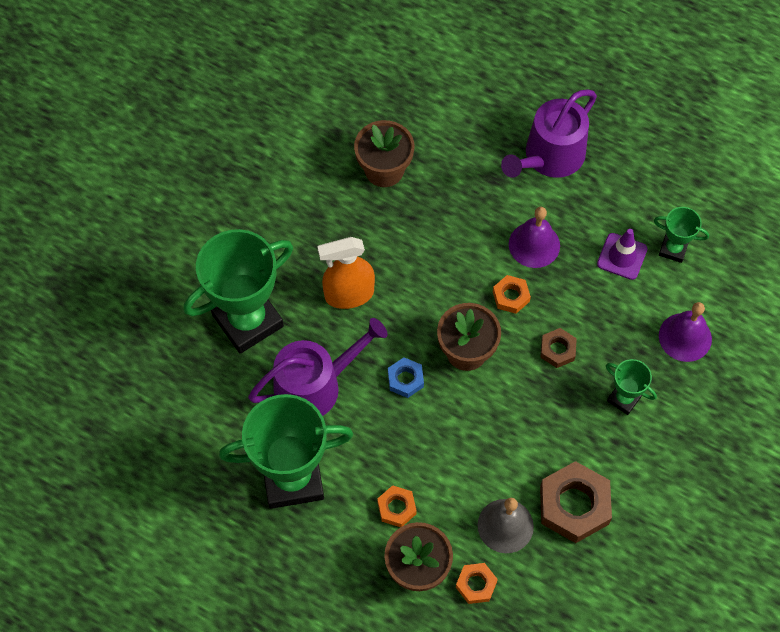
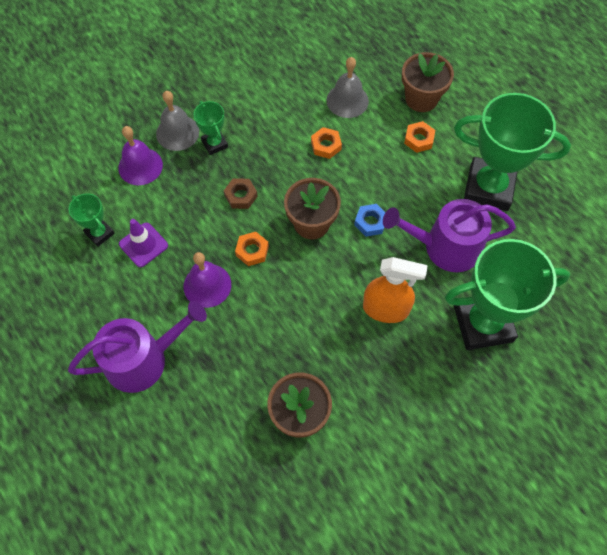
camera: 155 degrees left, 0 degrees up
(476, 585) = (386, 76): orange nut -> orange nut (326, 145)
(574, 505) = (293, 94): brown nut -> none
(673, 394) = (177, 132): none -> grey bell

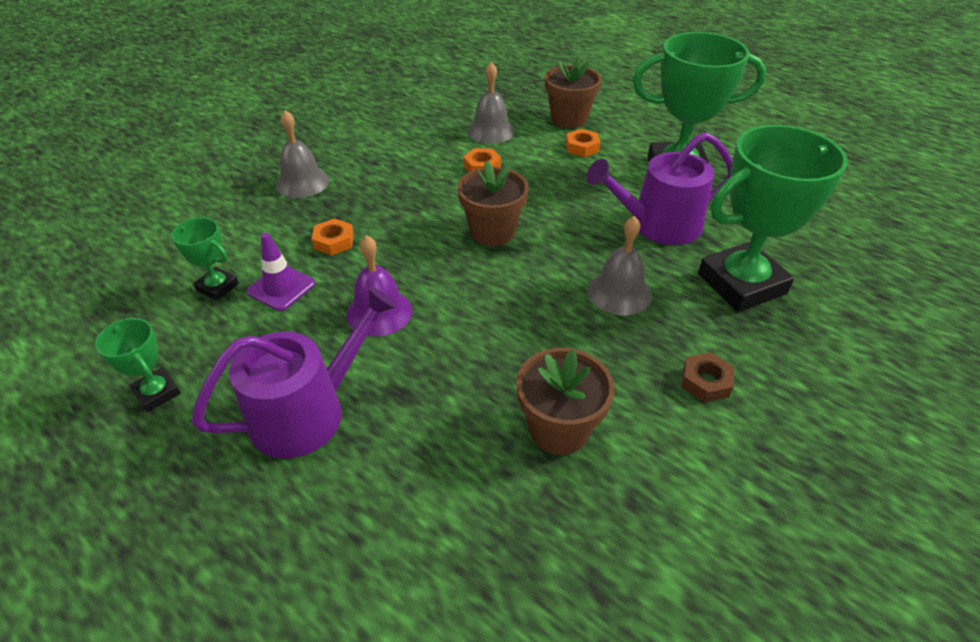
camera: 15 degrees left, 20 degrees down
(140, 166) = (261, 217): purple bell -> none
(214, 144) = (350, 184): green trophy -> green trophy (157, 393)
(241, 196) = (397, 222): brown nut -> brown nut (705, 382)
(252, 251) = (428, 268): orange nut -> orange nut (334, 241)
(370, 222) = (561, 219): blue nut -> none
(386, 309) = (619, 292): orange spray bottle -> grey bell

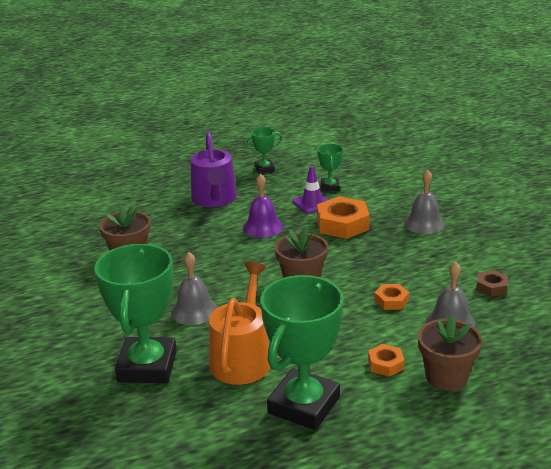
camera: 120 degrees right, 15 degrees down
(217, 287) = (330, 187): green trophy -> green trophy turned 60 degrees counterclockwise
(334, 241) = (342, 224): orange nut -> orange nut, size x1.90
(658, 225) = (242, 358): purple watering can -> orange watering can
(705, 382) = (100, 312): brown nut -> brown nut (491, 287)

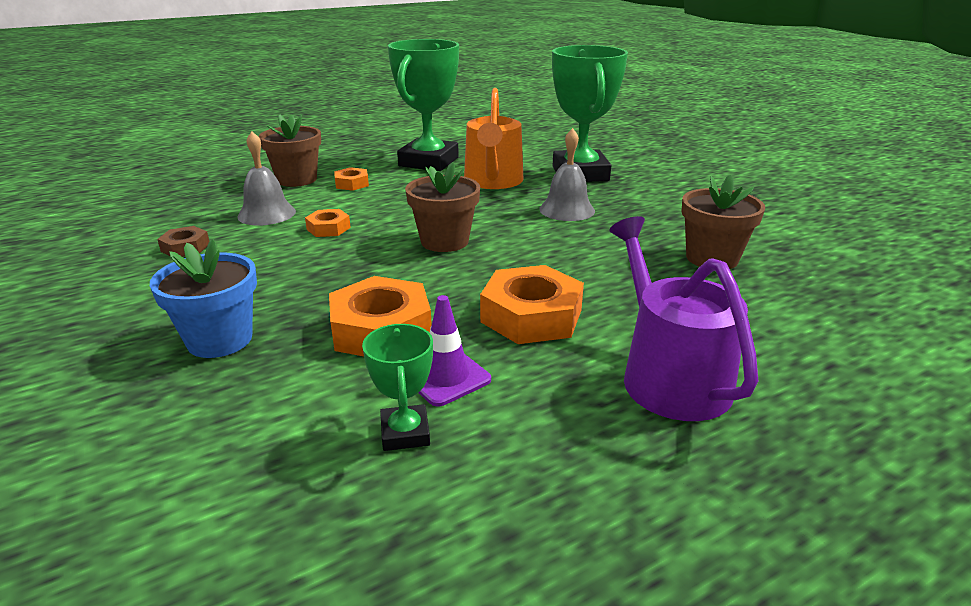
camera: 170 degrees right, 0 degrees up
(262, 227) = (531, 316): purple bell -> orange nut
(264, 169) = (607, 502): green trophy -> none
(424, 223) = (220, 340): grey bell -> blue flower pot

